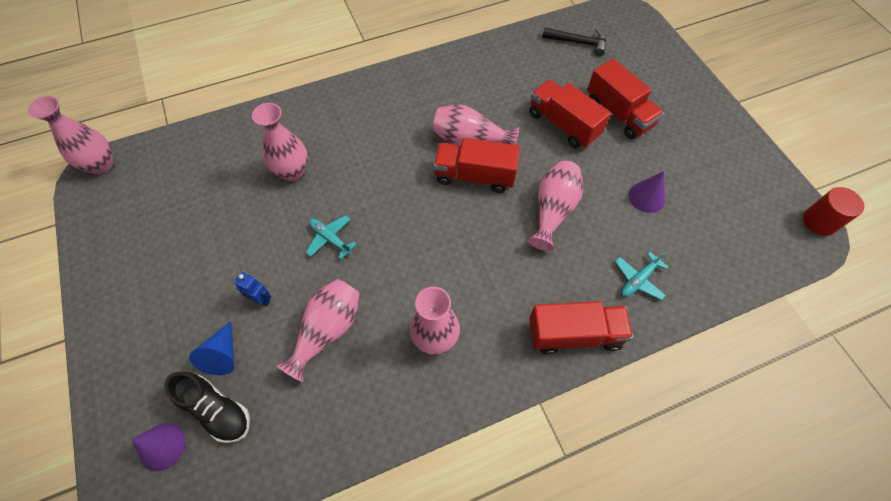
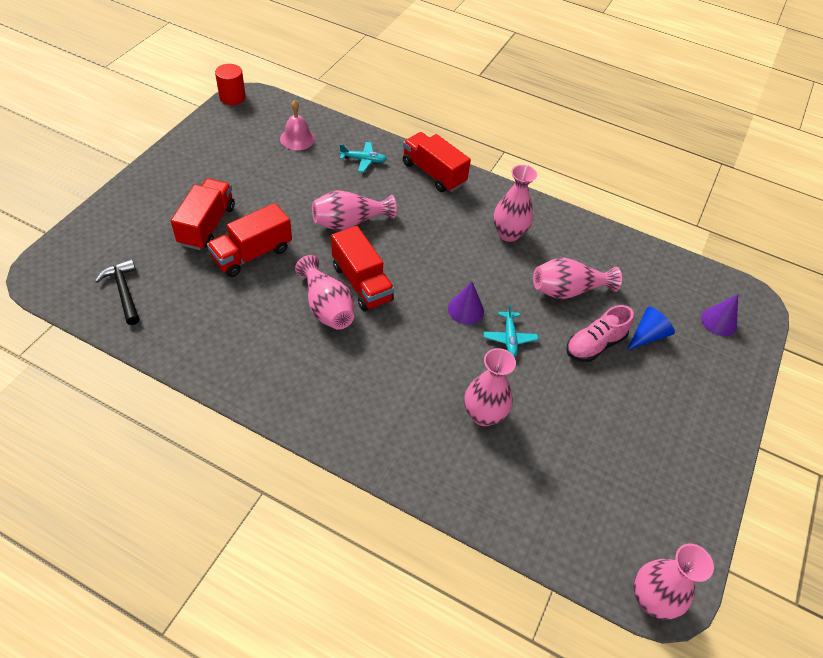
camera: 135 degrees left, 10 degrees down
(217, 410) = (672, 311): black shoe -> none
(261, 299) = (594, 344): blue robot -> pink shoe
(563, 125) = (252, 254): red truck -> red truck turned 45 degrees clockwise
(646, 197) = (287, 179): purple cone -> purple cone (465, 310)
(710, 240) = (297, 138): none -> pink bell

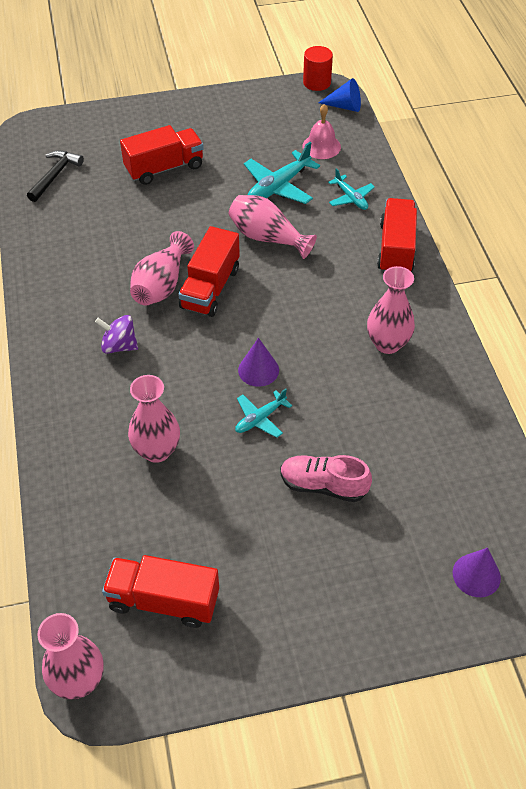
camera: 55 degrees right, 0 degrees up
(252, 254) = (165, 210): red truck -> red truck (163, 601)
(308, 184) = (278, 187): none -> turquoise plane
(360, 371) = (119, 346): none -> purple spinning top
(567, 290) = (368, 427): pink vase -> none
(647, 335) = (383, 522): blue cone -> blue cone (344, 106)

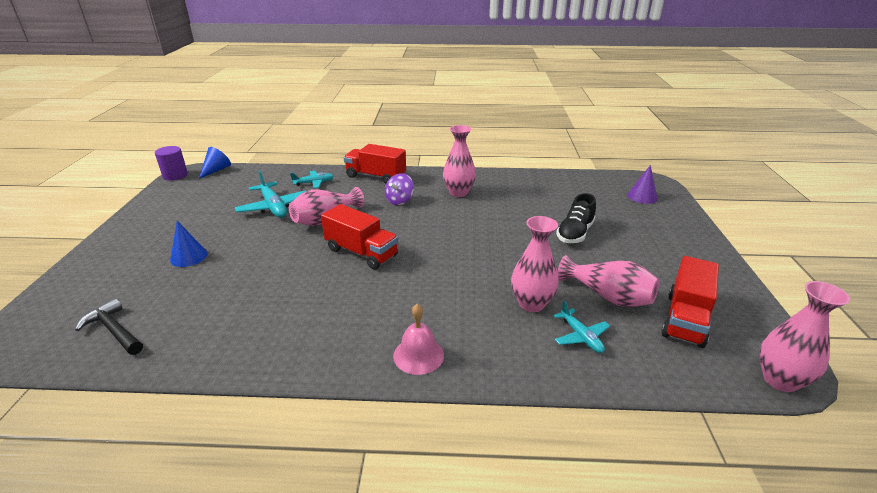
camera: 75 degrees left, 20 degrees down
(119, 346) = (401, 311): purple spinning top -> purple spinning top (399, 200)
(161, 285) = (340, 277): pink vase -> pink vase (608, 296)
(164, 168) = (189, 257): red truck -> blue cone
(258, 370) = (461, 243): purple cone -> none
(260, 418) = (510, 249): turquoise plane -> turquoise plane (581, 336)
(317, 82) = (175, 175): red cylinder -> purple cylinder
(321, 146) = (248, 184): pink bell -> pink bell (418, 355)
(323, 485) = (575, 233): pink shoe -> black shoe

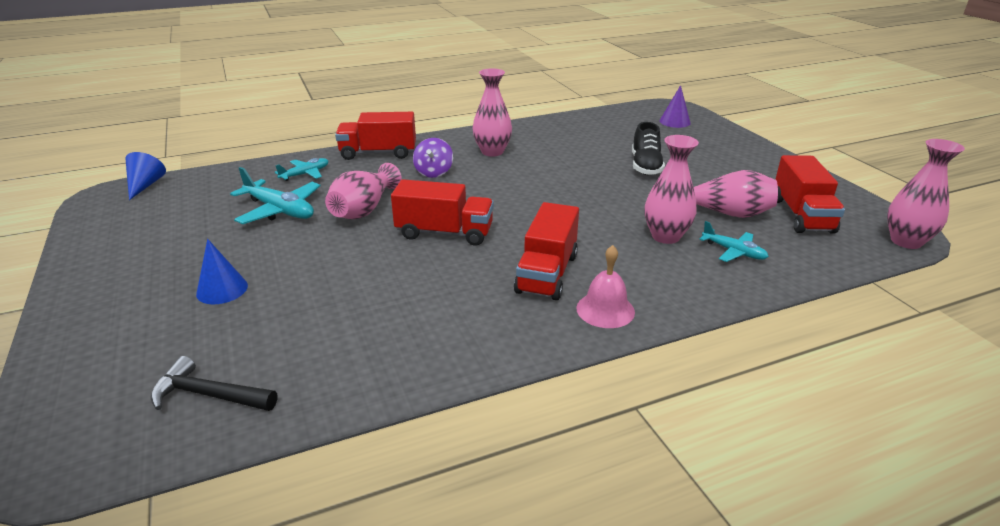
camera: 25 degrees left, 0 degrees up
(175, 175) = (86, 203): purple cylinder -> none
(403, 308) = (547, 273): none -> red truck

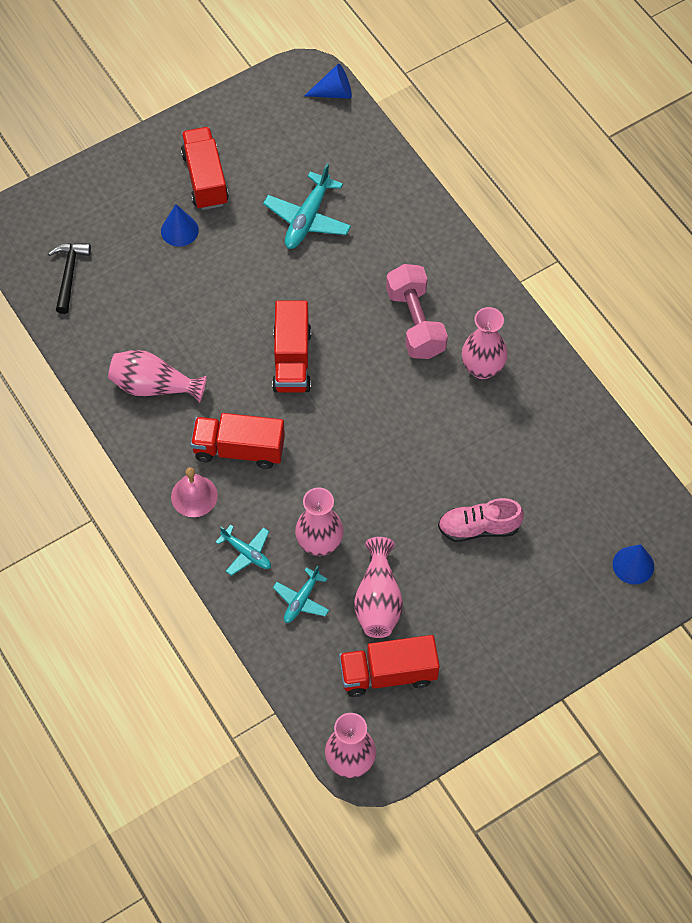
camera: 80 degrees right, 30 degrees up
(305, 174) = (385, 211): turquoise plane -> turquoise plane (246, 553)
(364, 209) = (322, 284): pink vase -> pink vase (154, 386)
(378, 153) = (452, 259): red truck -> red truck (205, 179)
(434, 172) = (415, 323): purple spinning top -> pink dumbbell
(645, 166) = (478, 528): black shoe -> pink shoe
(674, 122) = (633, 565): purple cone -> blue cone

